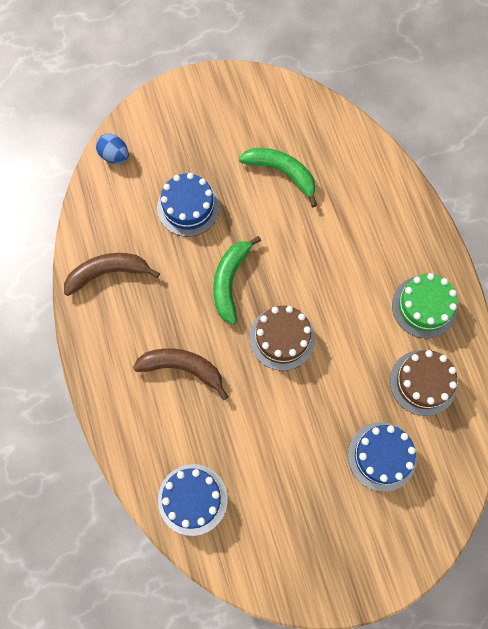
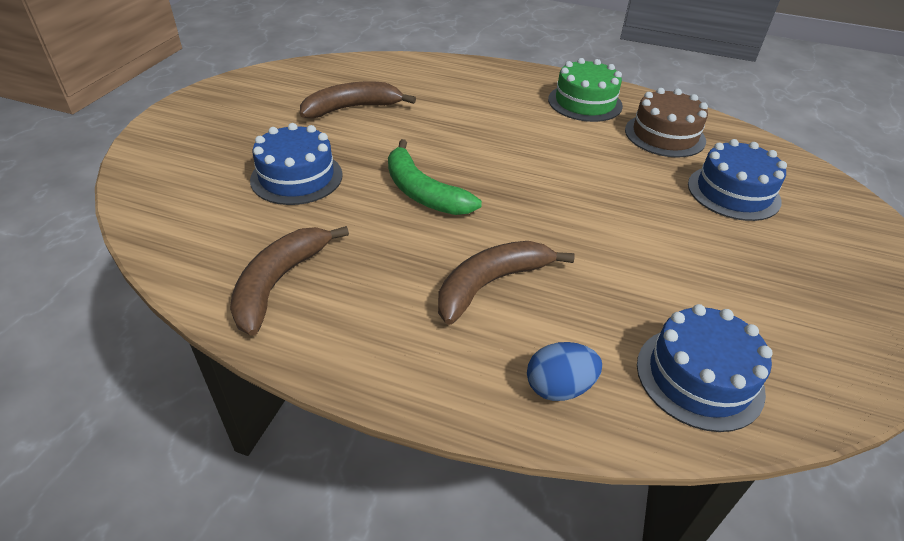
camera: 55 degrees left, 30 degrees down
(114, 155) = (148, 196): blue egg -> blue egg (559, 387)
(282, 173) = (352, 108): green banana -> brown banana
(282, 338) = (532, 190): brown cake -> none

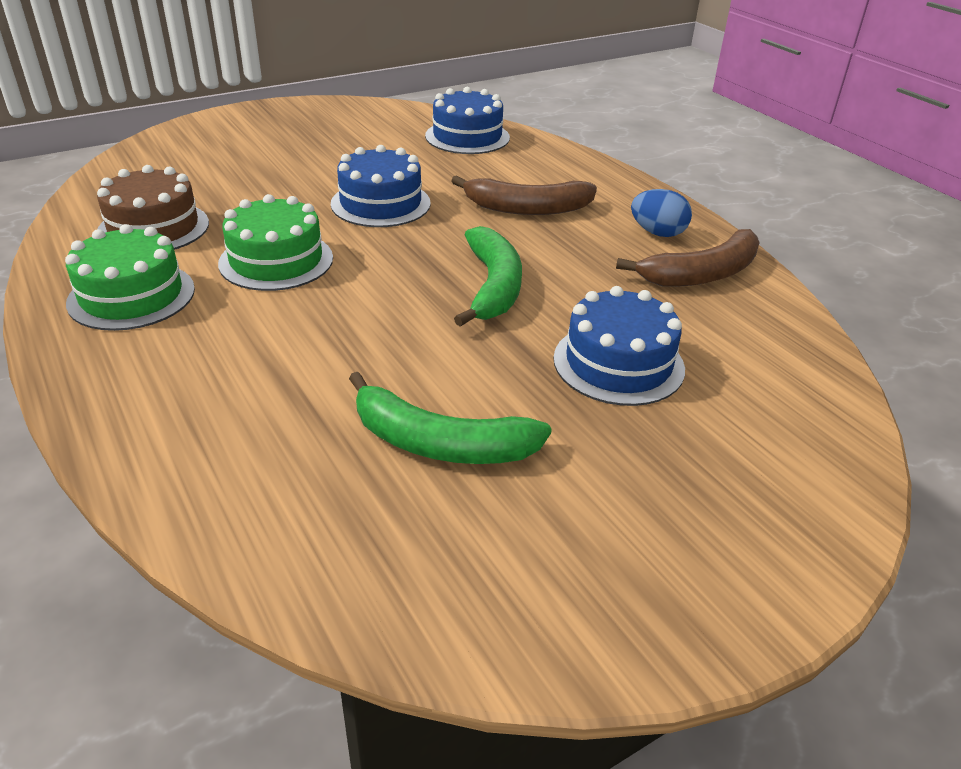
camera: 140 degrees left, 5 degrees down
(352, 108) = (440, 443): brown banana -> green banana
(559, 387) = (553, 161): blue egg -> blue egg (657, 233)
(566, 148) = (276, 260): none -> green cake
(733, 192) = (227, 174): blue cake -> blue cake (380, 203)

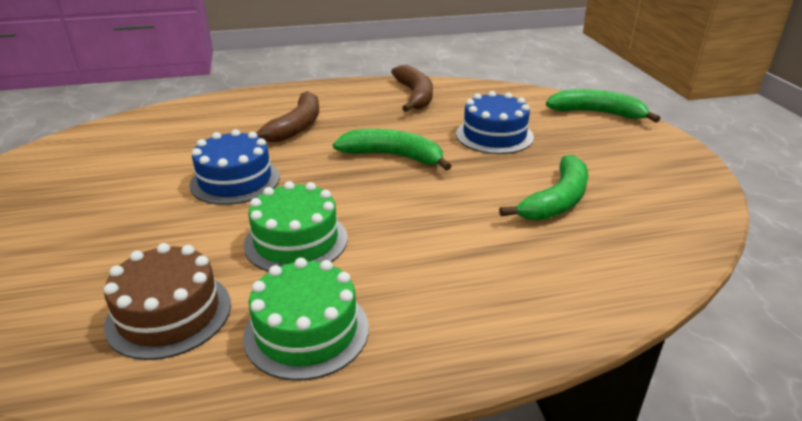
camera: 70 degrees left, 5 degrees down
(467, 137) = (151, 127): blue cake -> none
(657, 233) = (361, 96): blue egg -> none
(818, 482) = (597, 113): none -> green banana

